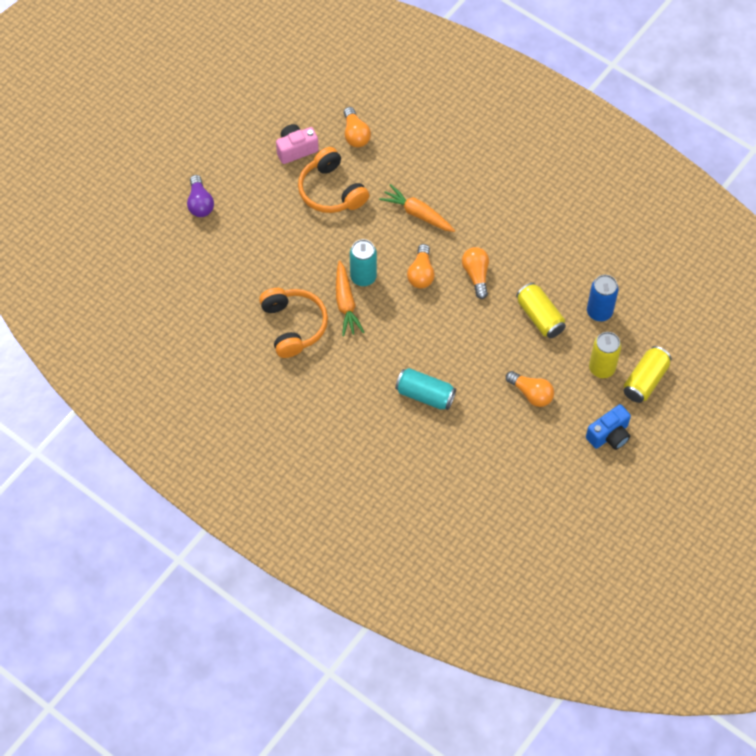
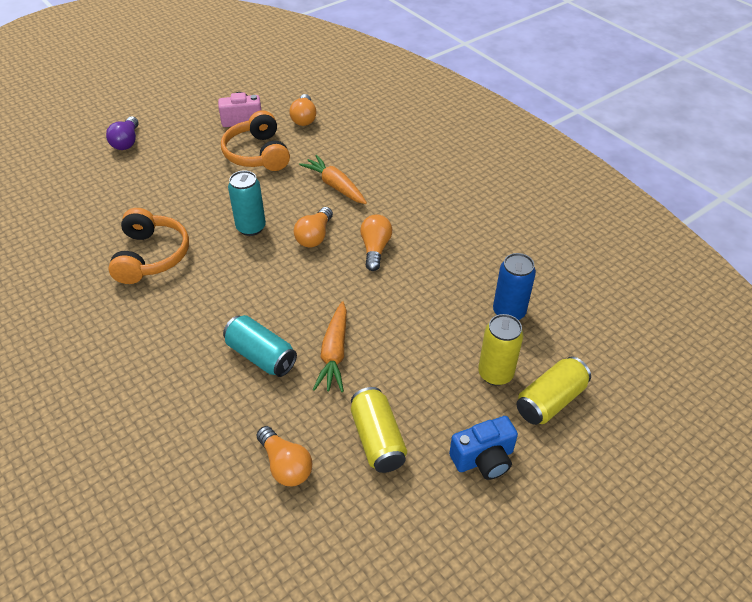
camera: 15 degrees right, 15 degrees down
(346, 303) = (219, 247): orange carrot -> orange carrot (334, 353)
(531, 394) = (394, 383): orange light bulb -> orange light bulb (285, 465)
(540, 317) = (434, 303): yellow can -> yellow can (377, 439)

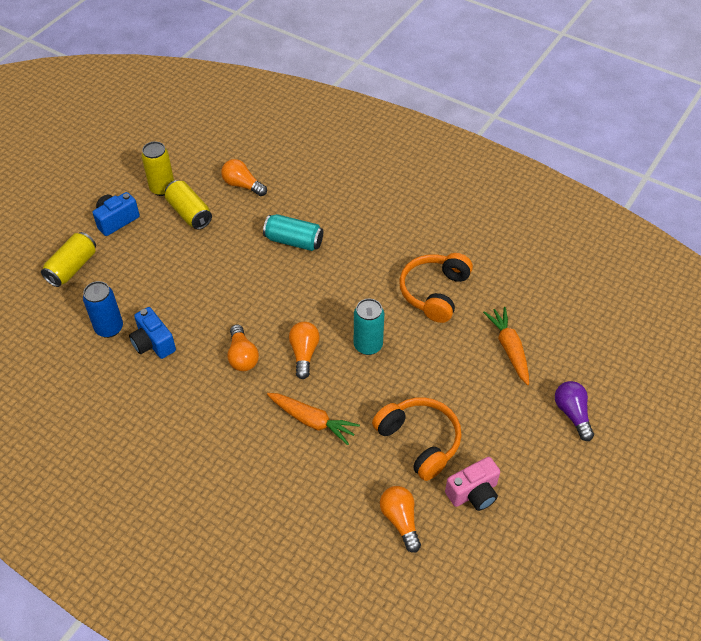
camera: 160 degrees right, 5 degrees up
(151, 256) = (434, 292): orange headphones -> orange headphones turned 45 degrees clockwise
(334, 353) = (241, 257): orange carrot -> orange carrot (509, 349)
(462, 284) = (153, 343): none -> blue camera
(495, 374) = (115, 275): yellow can -> yellow can (162, 188)

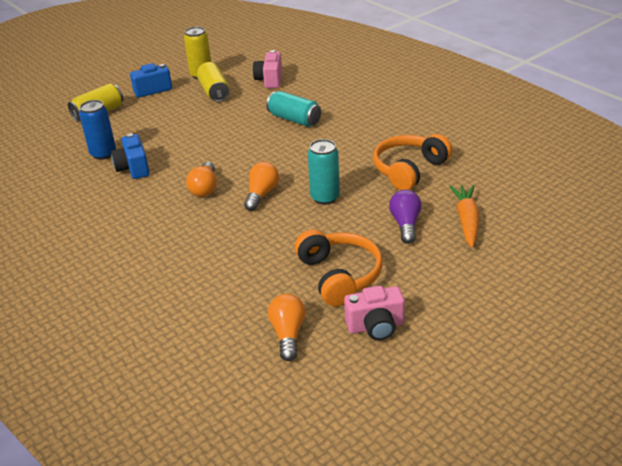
camera: 20 degrees right, 15 degrees down
(242, 185) = (269, 80): orange light bulb -> pink camera
(312, 421) = (242, 242): orange carrot -> none
(572, 414) = (513, 282): purple light bulb -> purple light bulb (405, 224)

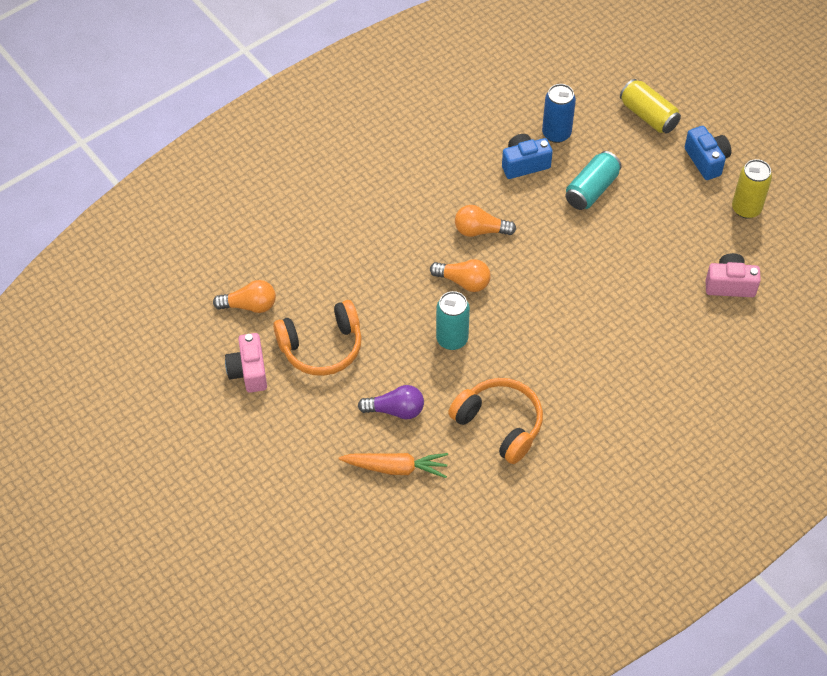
camera: 90 degrees right, 20 degrees up
(214, 92) = (698, 226): yellow can -> none
(294, 119) = (623, 312): turquoise can -> turquoise can (591, 189)

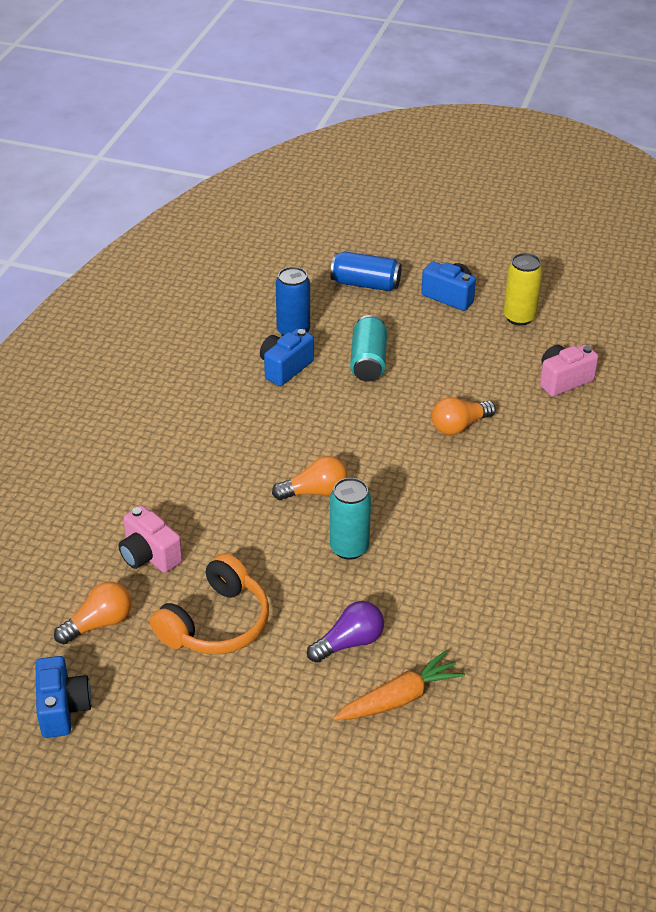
camera: 35 degrees left, 15 degrees down
(187, 354) = (63, 709): none -> blue camera
(249, 371) = (152, 689): pink camera -> pink camera (149, 555)
(480, 230) = (292, 441): orange light bulb -> orange light bulb (459, 426)
(499, 424) = (467, 600): orange headphones -> none
(648, 115) = (365, 284): yellow can -> blue can

